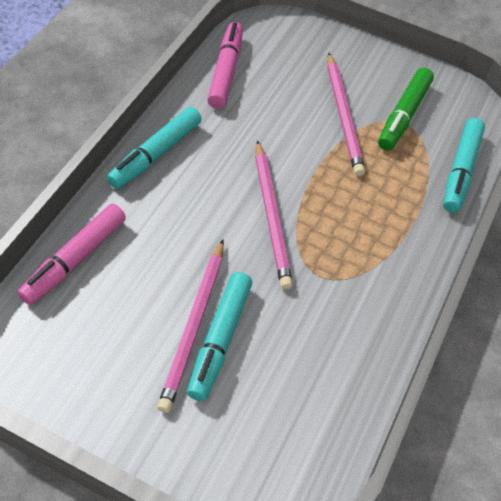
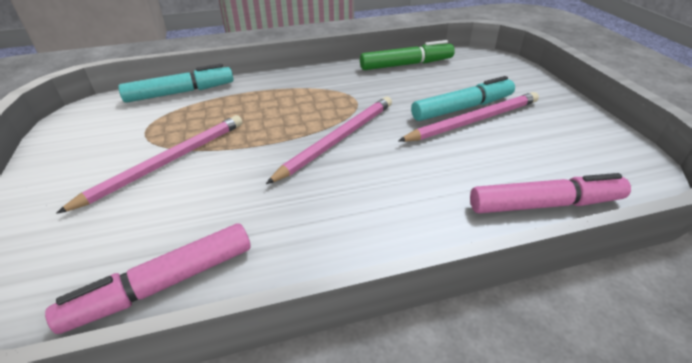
camera: 125 degrees left, 15 degrees down
(155, 154) = (370, 244): turquoise marker -> none
(403, 115) = (132, 135): green marker -> green marker (406, 64)

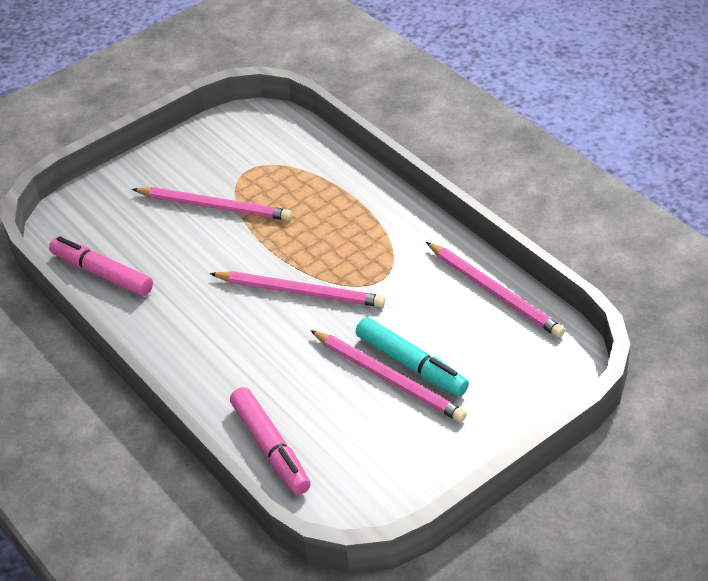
camera: 70 degrees right, 5 degrees up
(180, 92) = (323, 152): turquoise marker -> none
(406, 64) = (495, 292): green marker -> pink pencil

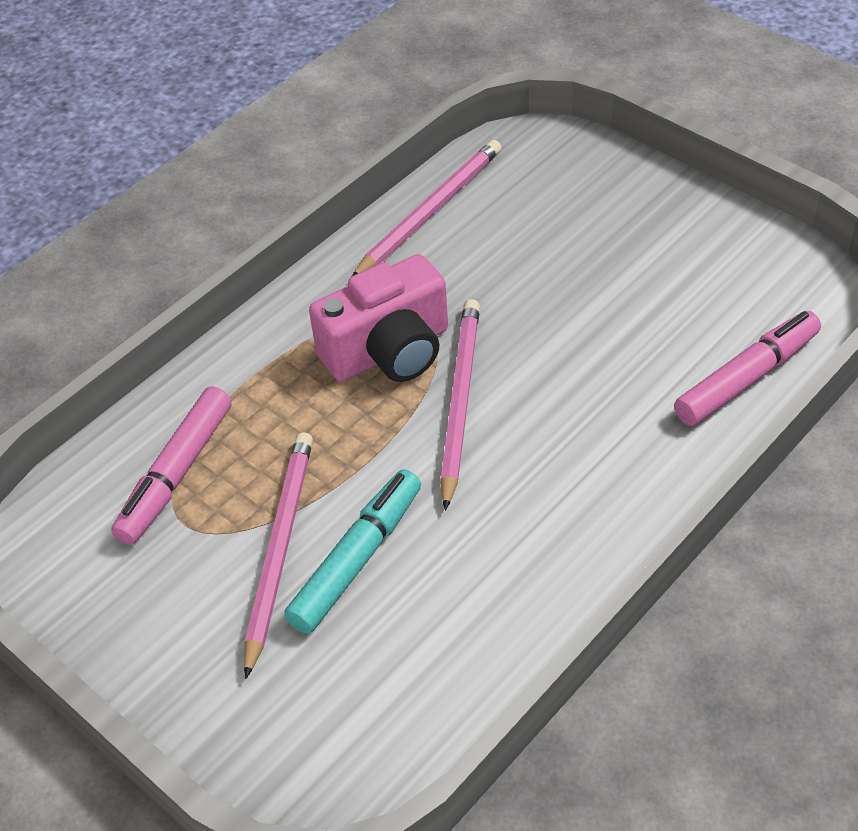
camera: 100 degrees left, 5 degrees up
(102, 274) = (457, 672): pink marker -> pink marker (176, 474)
(356, 261) = (389, 351): none -> pink camera
(389, 378) = (599, 285): pink pencil -> none
(411, 365) = (570, 269): turquoise marker -> turquoise marker (357, 559)

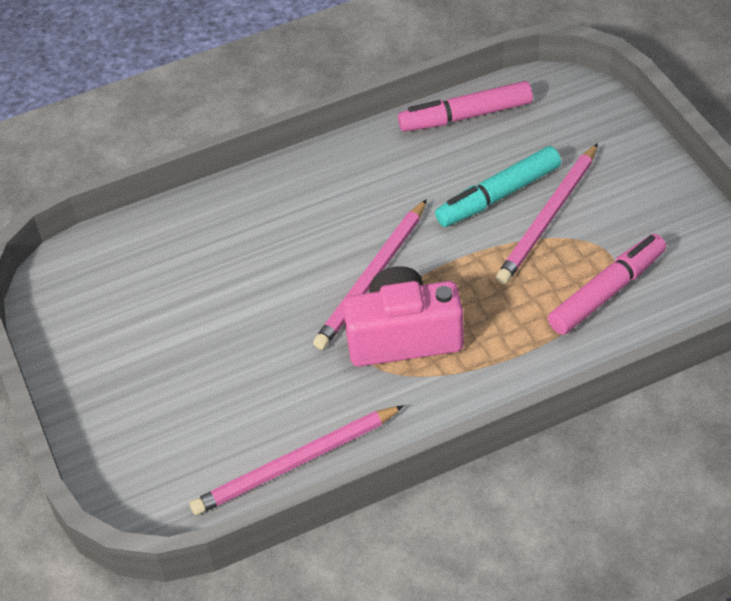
camera: 155 degrees left, 0 degrees up
(747, 378) = (164, 228): pink marker -> pink marker (465, 116)

